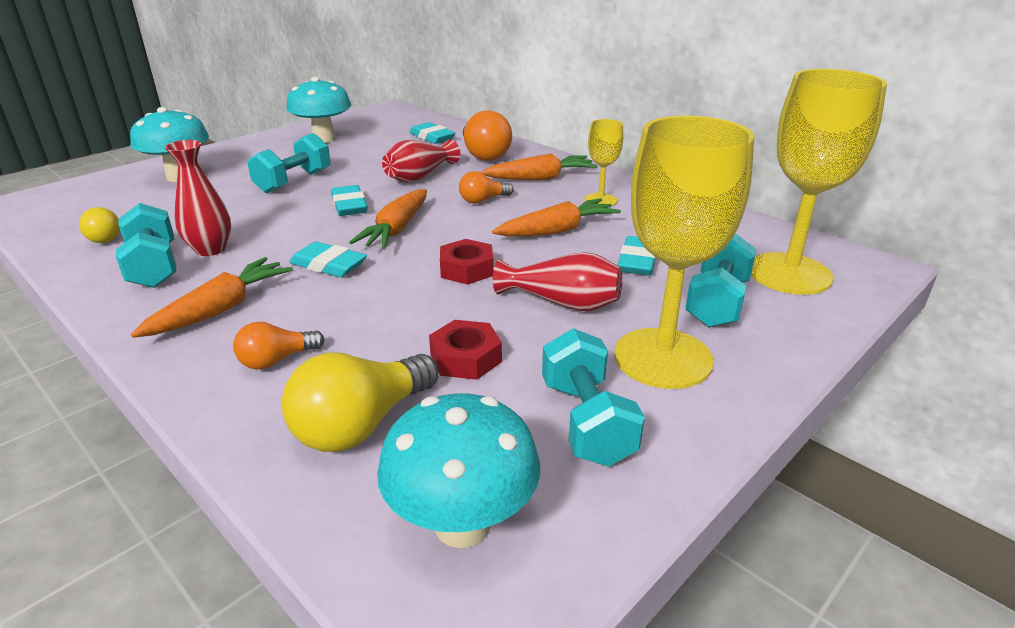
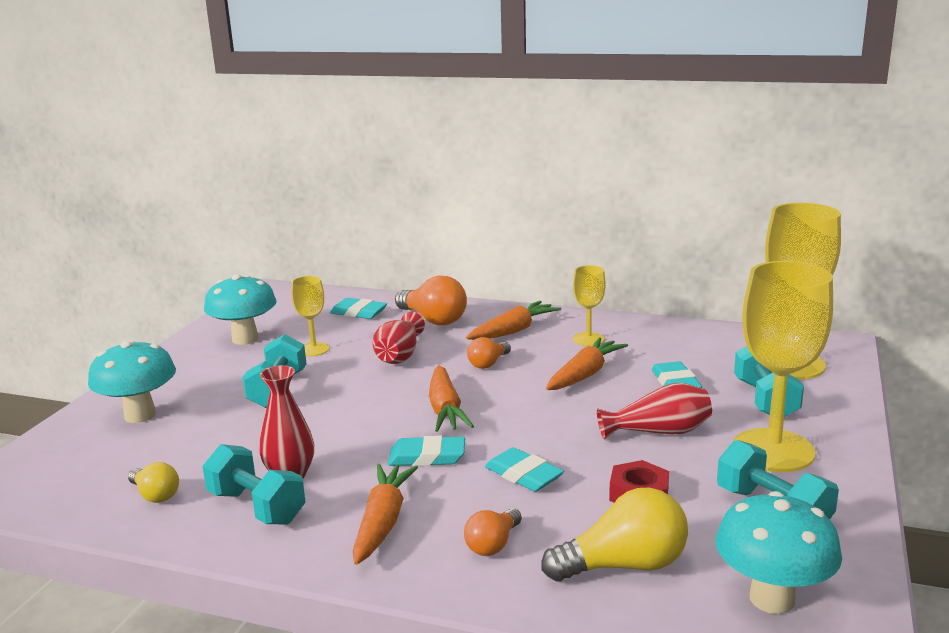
camera: 25 degrees left, 10 degrees down
(349, 205) = (369, 399): turquoise eraser -> turquoise eraser (523, 475)
(361, 157) = (313, 349): none -> yellow goblet
(361, 425) = (624, 565): yellow light bulb -> yellow light bulb turned 120 degrees counterclockwise
(466, 269) = (552, 427): red nut -> none

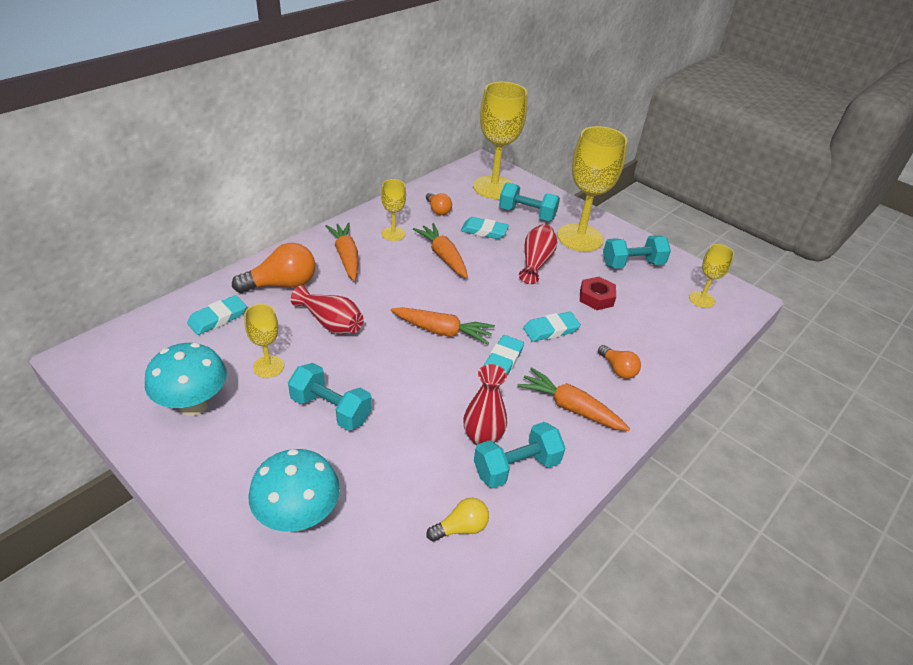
camera: 70 degrees left, 20 degrees up
(488, 363) = (389, 287): orange light bulb -> orange light bulb (438, 210)
(624, 565) = (658, 330): yellow light bulb -> none
(772, 599) = (701, 299): turquoise mushroom -> yellow goblet

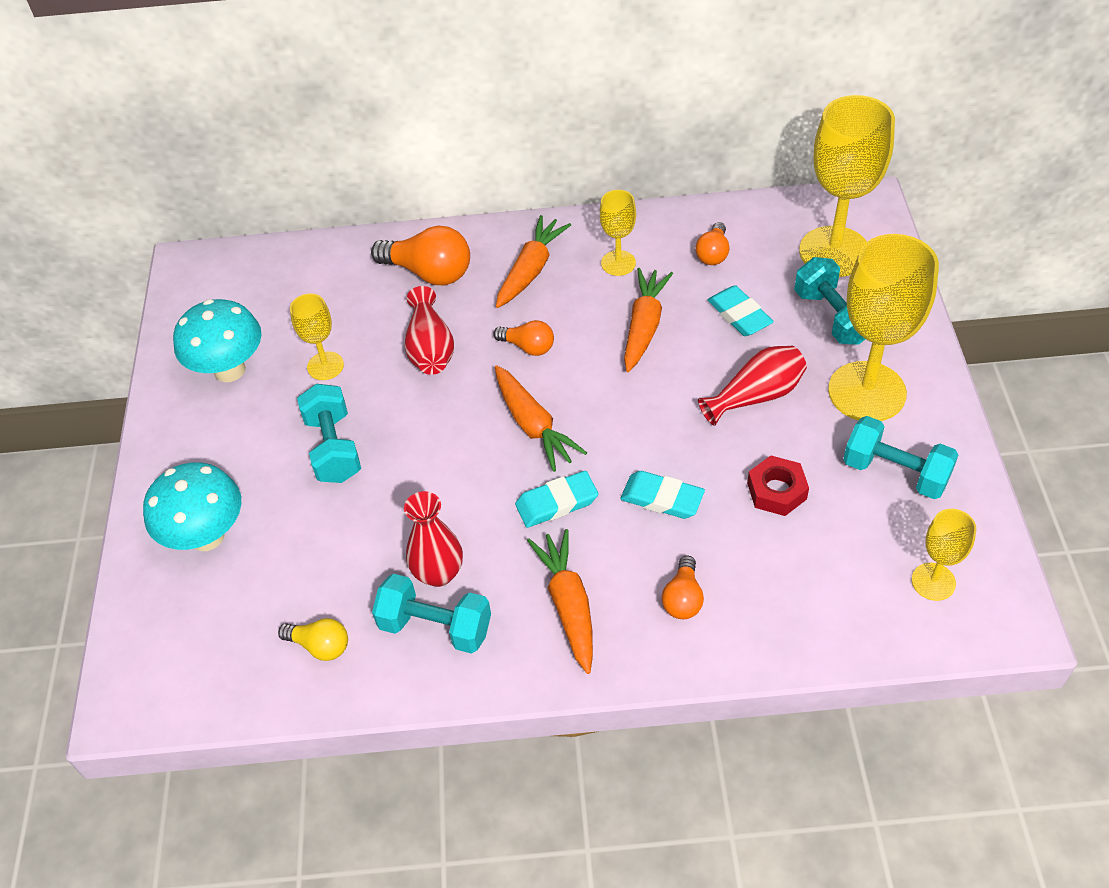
camera: 50 degrees right, 10 degrees up
(217, 318) = (333, 282): turquoise eraser -> none
(391, 294) = (528, 347): none -> orange light bulb

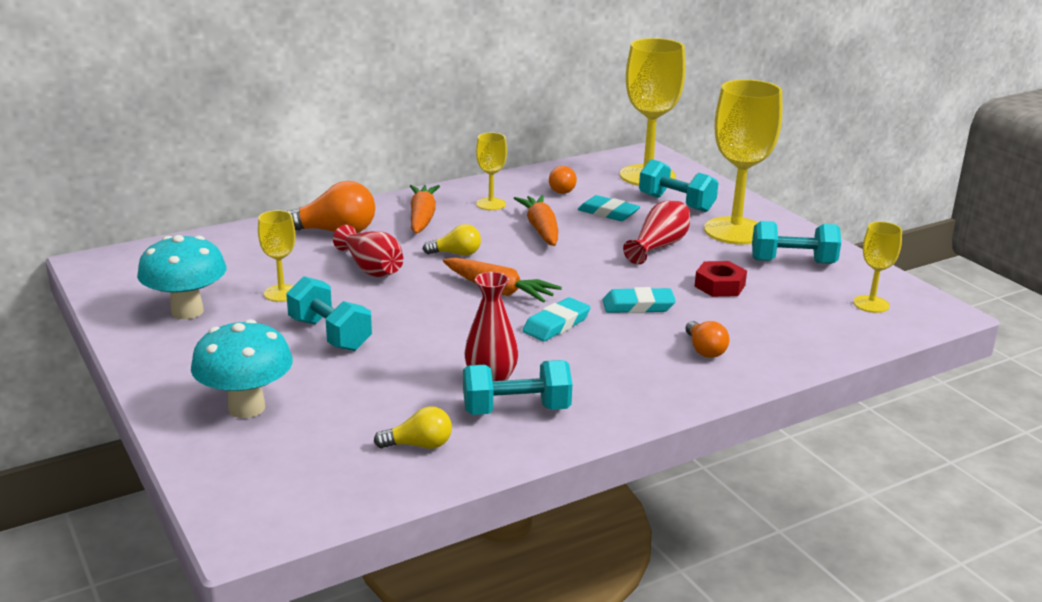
camera: 30 degrees left, 25 degrees down
(528, 347) = (456, 254): orange light bulb -> yellow light bulb
(568, 605) = (618, 373): orange carrot -> none

